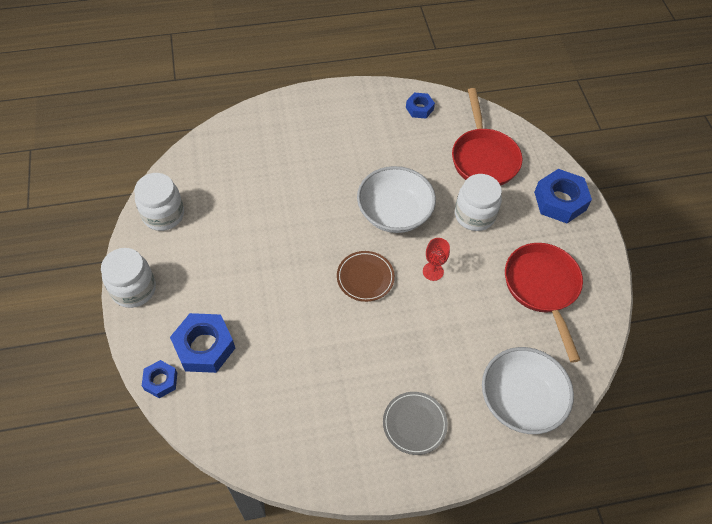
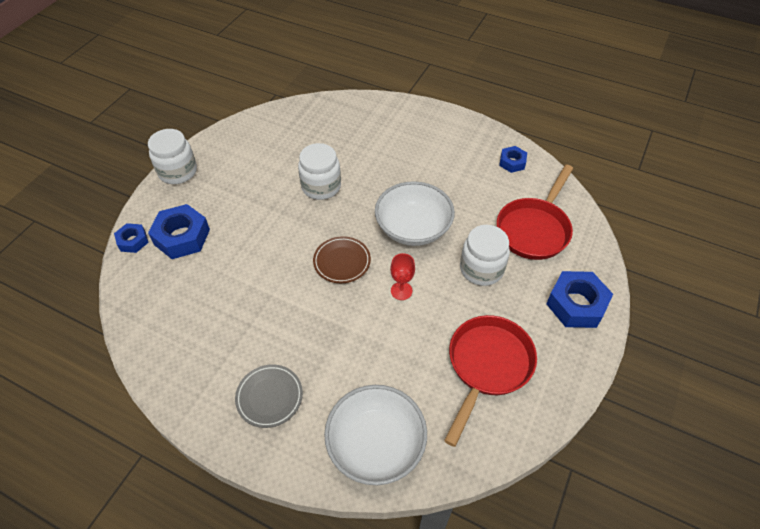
camera: 40 degrees right, 5 degrees down
(163, 215) = (244, 135): white jar -> white jar (321, 186)

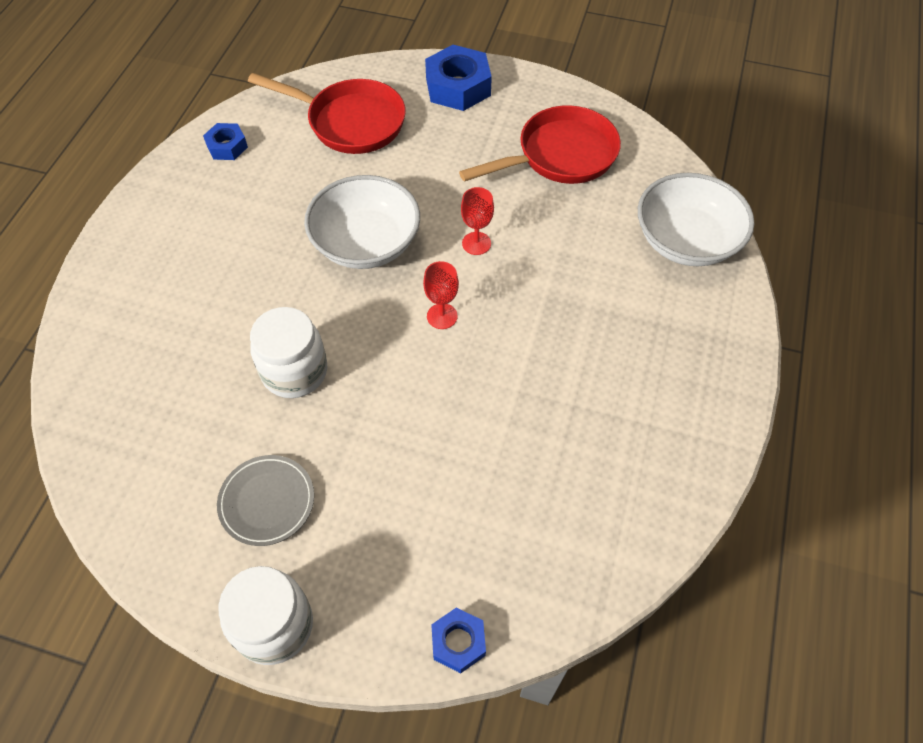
camera: 100 degrees left, 5 degrees up
(182, 237) = (435, 557): blue nut -> none
(269, 397) = (670, 354): grey plate -> grey plate (267, 502)
(342, 262) = (442, 316): brown plate -> red goblet
(481, 269) = (424, 168): white jar -> none
(487, 366) = (560, 156): red pan -> red pan turned 135 degrees clockwise

